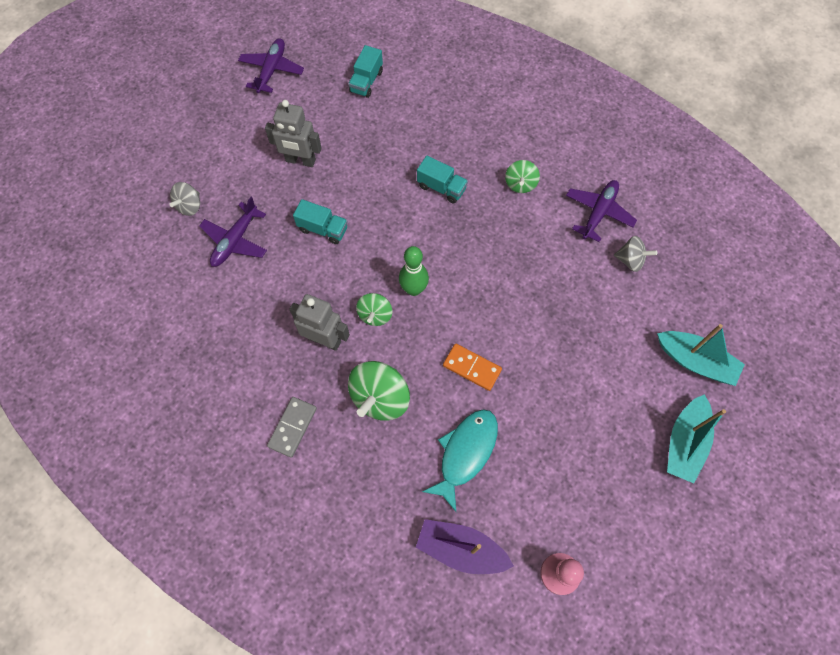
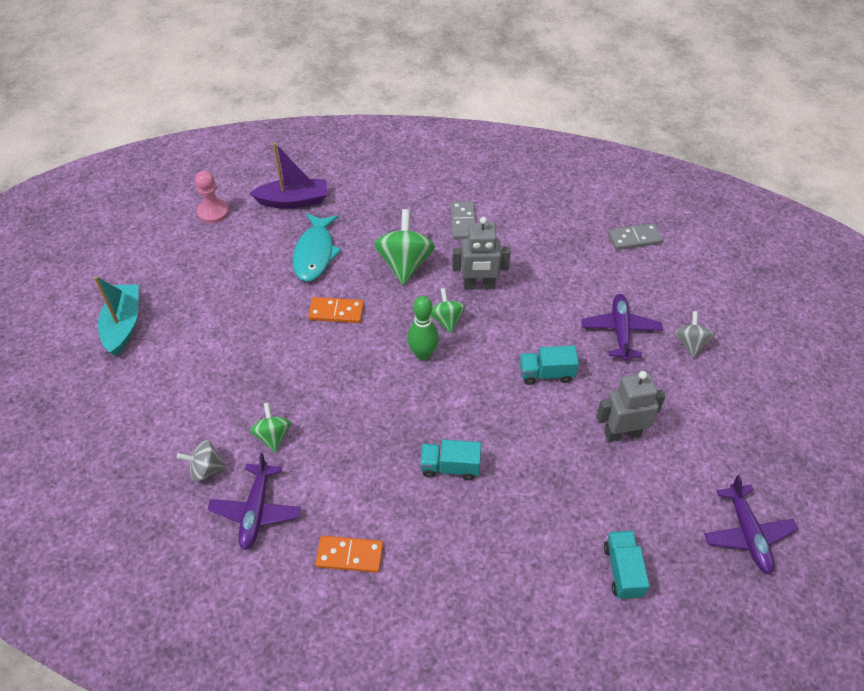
camera: 155 degrees right, 15 degrees down
(143, 329) = (634, 238): none -> grey domino
(520, 184) = (361, 509): green spinning top -> green spinning top (273, 436)
(540, 157) = (350, 555): none -> orange domino
(695, 361) = (119, 394): turquoise boat -> none

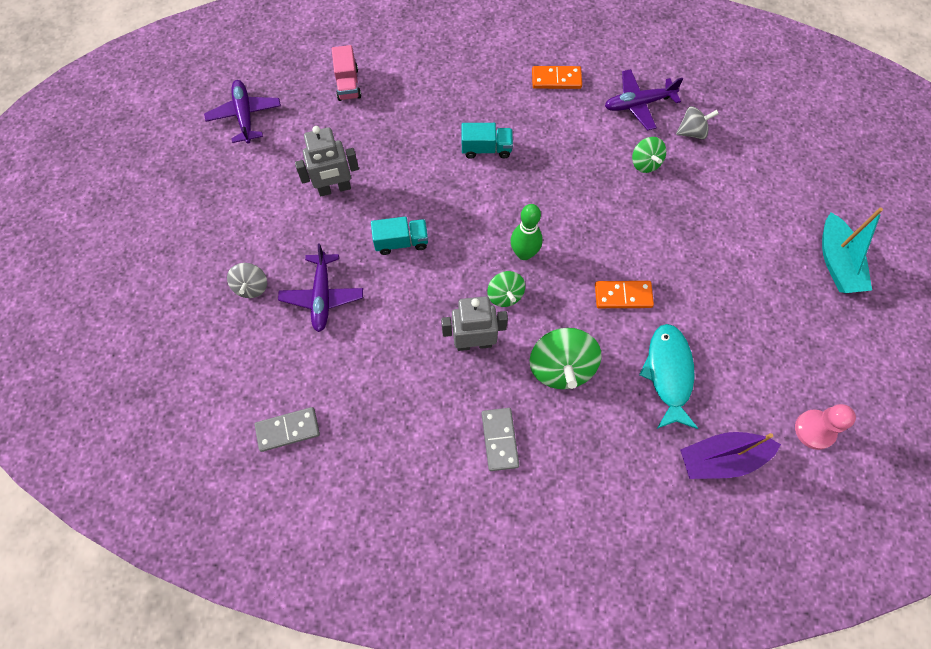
camera: 175 degrees right, 15 degrees up
(256, 511) = (638, 104): purple plane -> purple plane turned 105 degrees counterclockwise
(622, 570) = (348, 84): turquoise truck -> pink truck

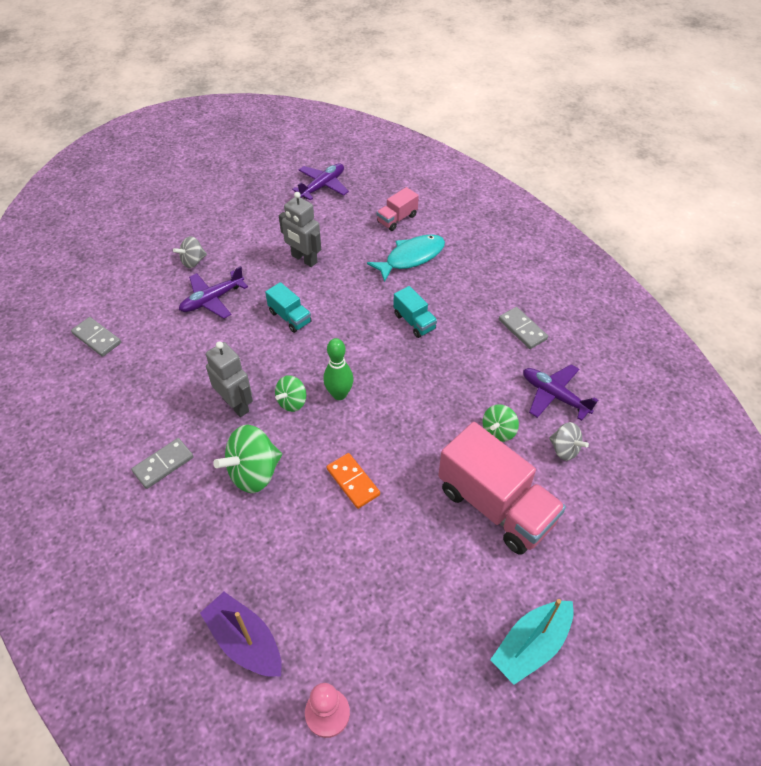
camera: 55 degrees right, 15 degrees down
(556, 79) = (522, 329): orange domino -> grey domino
(668, 373) = (302, 555): turquoise fish -> turquoise fish (411, 257)
(711, 210) = (495, 505): none -> pink truck

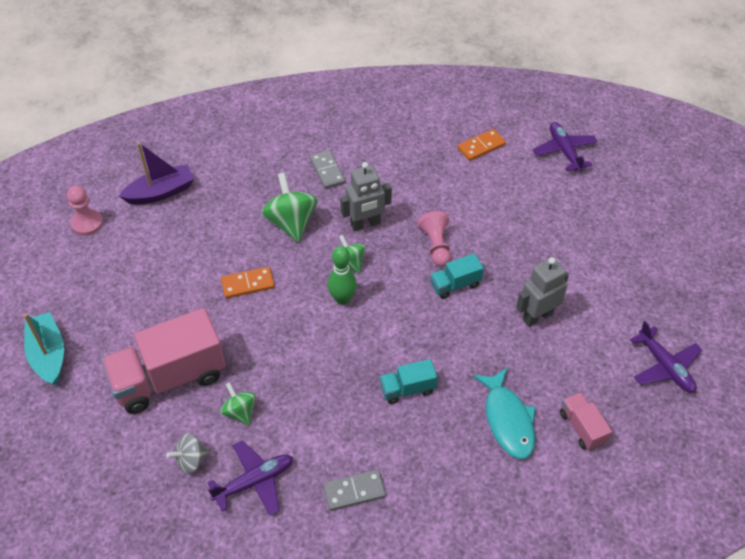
camera: 110 degrees right, 0 degrees up
(97, 338) = (481, 146): grey domino -> orange domino
(193, 261) = (562, 224): grey spinning top -> none
(212, 300) = (501, 230): purple plane -> purple plane (564, 151)
(247, 341) = (436, 246): none -> pink pawn

